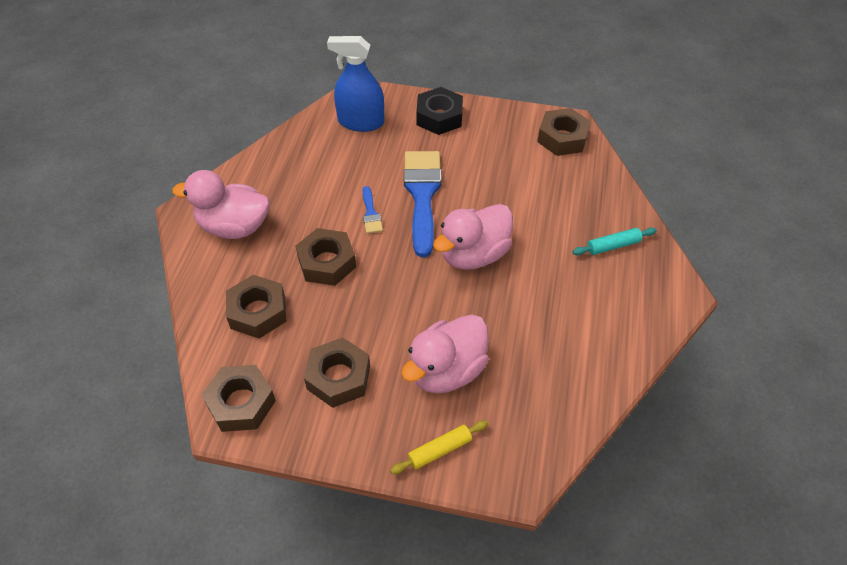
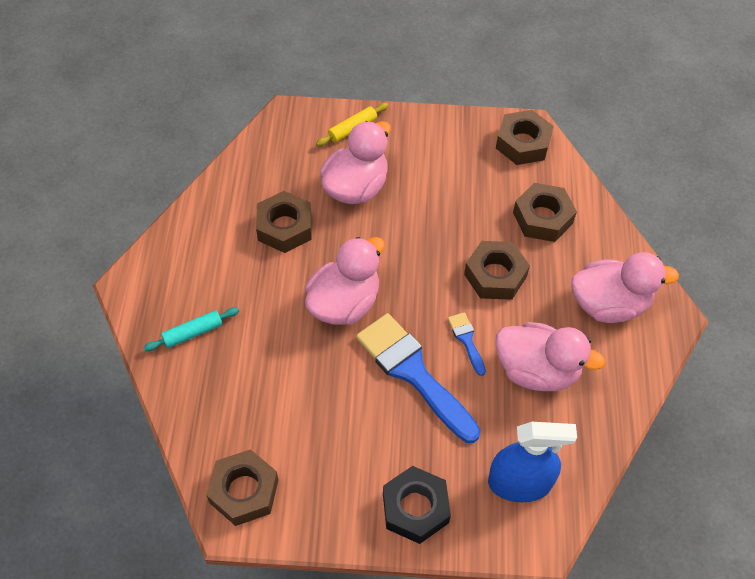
camera: 170 degrees right, 5 degrees up
(319, 186) = (537, 370): none -> pink duck
(338, 377) = (449, 171): brown nut -> brown nut (284, 227)
(422, 195) = (413, 373): blue brush -> blue brush turned 150 degrees clockwise

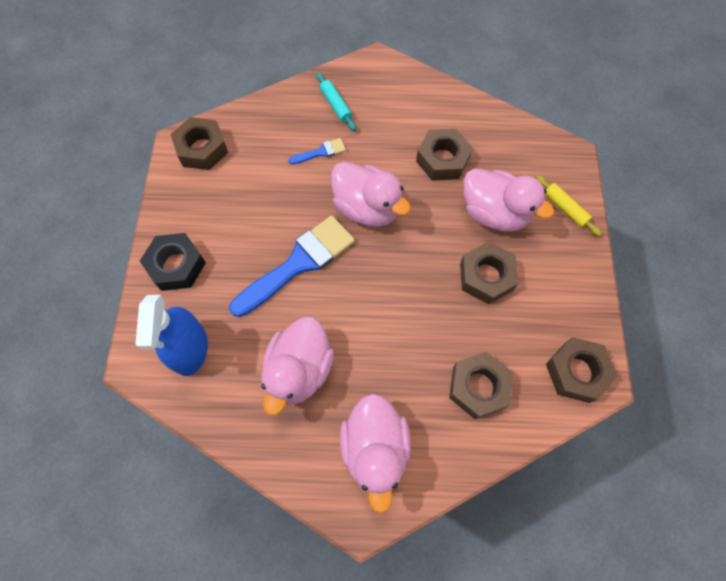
camera: 90 degrees right, 10 degrees up
(466, 340) = (331, 308): blue brush -> blue brush (320, 152)
(495, 275) = (403, 336): brown nut -> brown nut (486, 276)

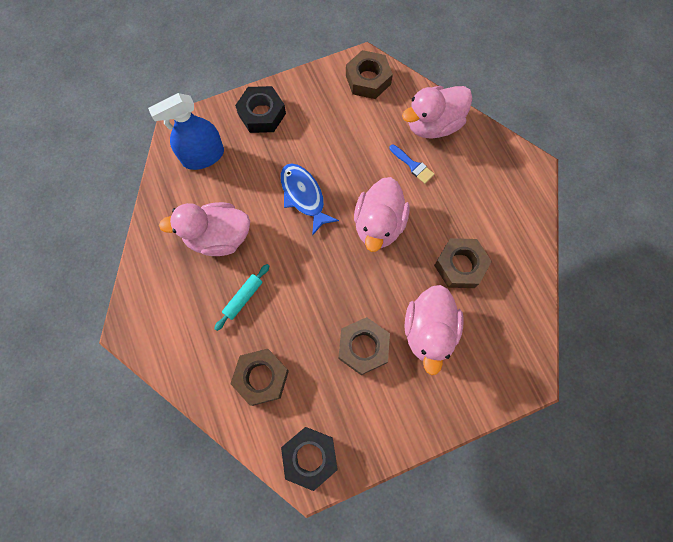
camera: 65 degrees right, 5 degrees up
(298, 263) = (304, 196): blue brush -> blue fish
(336, 105) = (466, 155): turquoise rolling pin -> turquoise rolling pin (243, 298)
(375, 449) = (181, 318): pink duck -> pink duck (433, 125)
(565, 208) = (467, 393): yellow rolling pin -> none
(577, 372) = (310, 457): brown nut -> black nut

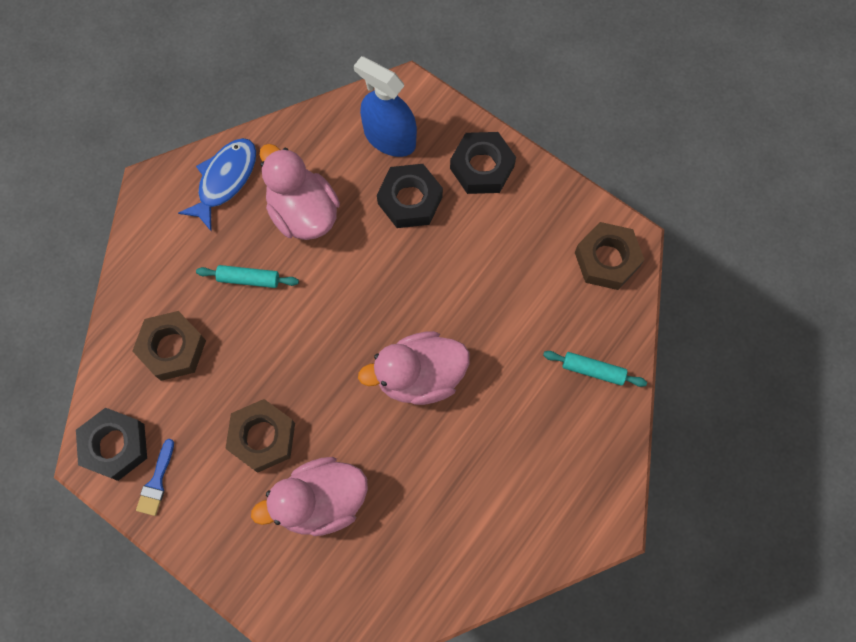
camera: 60 degrees right, 0 degrees up
(255, 167) = (410, 200): none -> black nut
(304, 196) = (406, 273): blue fish -> blue fish (225, 180)
(413, 165) = (521, 375): blue brush -> blue brush (156, 482)
(433, 125) = (593, 370): pink duck -> turquoise rolling pin
(460, 265) = (422, 497): brown nut -> none

